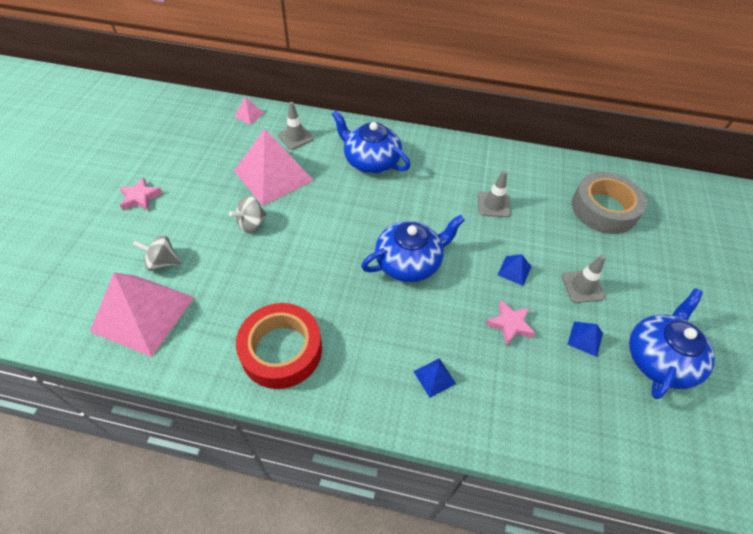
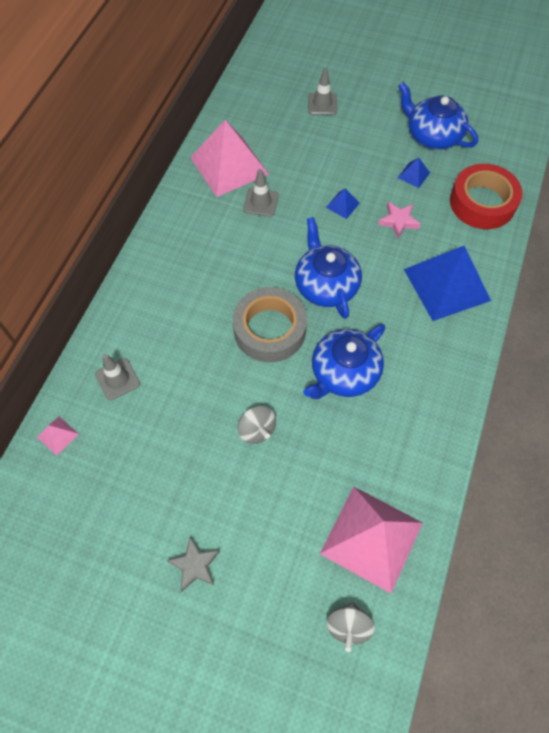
camera: 80 degrees left, 10 degrees up
(140, 197) = (195, 565): pink star -> grey star
(162, 262) = (303, 525): grey spinning top -> grey spinning top (348, 626)
(273, 175) = (182, 406): pink pyramid -> pink pyramid (229, 165)
(281, 350) = (418, 402): red tape -> red tape (482, 203)
(371, 161) = (177, 301): blue teapot -> blue teapot (344, 373)
(434, 377) = (446, 285): blue pyramid -> blue pyramid, size x2.44
(582, 286) = (363, 162): grey traffic cone -> grey traffic cone (322, 104)
(604, 209) = (278, 121): grey tape -> grey tape (269, 330)

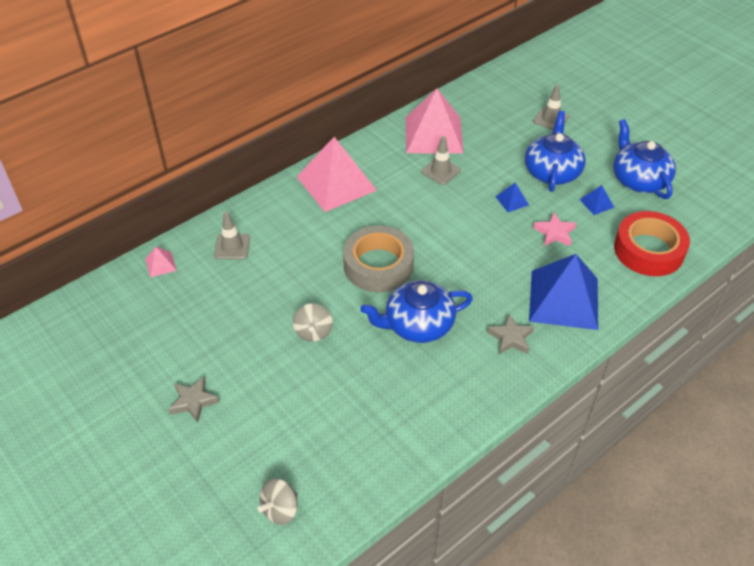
camera: 30 degrees right, 15 degrees down
(326, 285) = (451, 253): blue teapot -> blue teapot (552, 172)
(371, 538) = (349, 456): pink pyramid -> pink pyramid (336, 183)
(428, 345) = (511, 338): none -> grey star

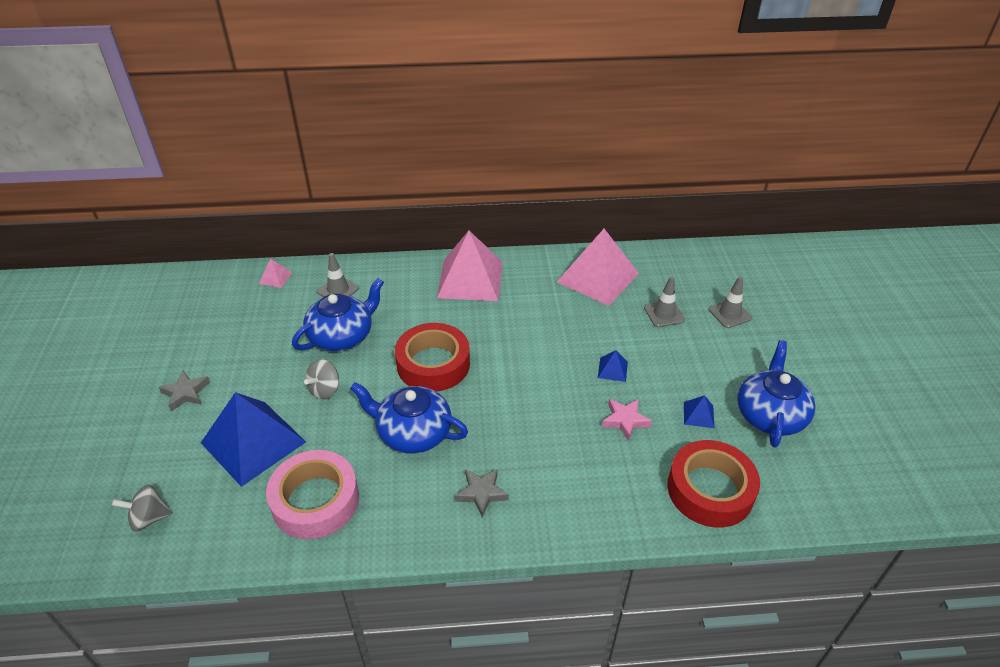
camera: 35 degrees right, 5 degrees down
(378, 265) = (433, 364): grey tape -> red tape
(398, 415) = (315, 500): none -> pink tape
(440, 171) = (571, 311): grey traffic cone -> grey traffic cone (664, 314)
(552, 172) = (681, 362): blue teapot -> blue teapot (342, 336)
(563, 299) = (569, 487): blue pyramid -> blue pyramid (253, 442)

